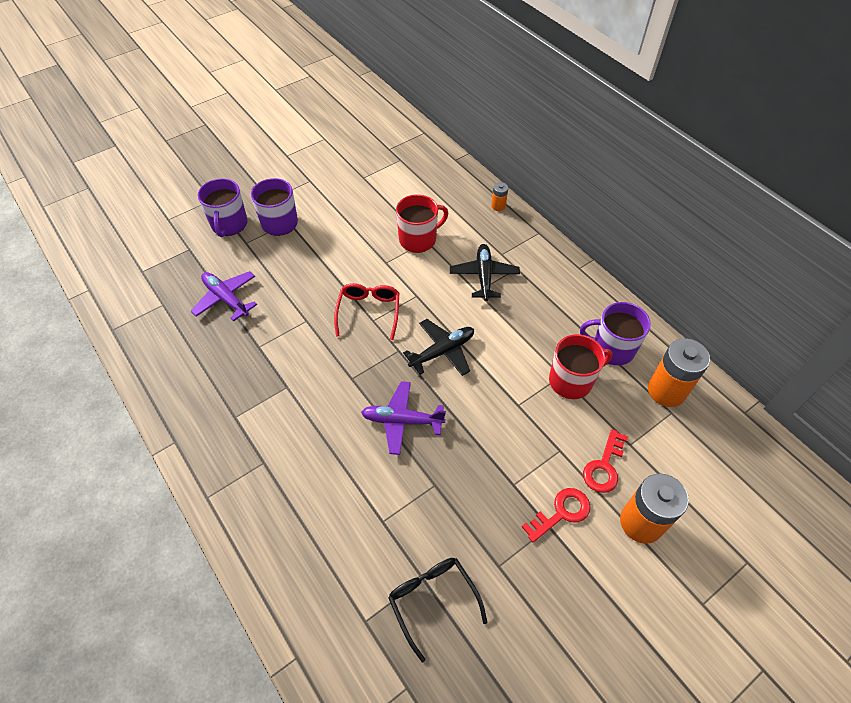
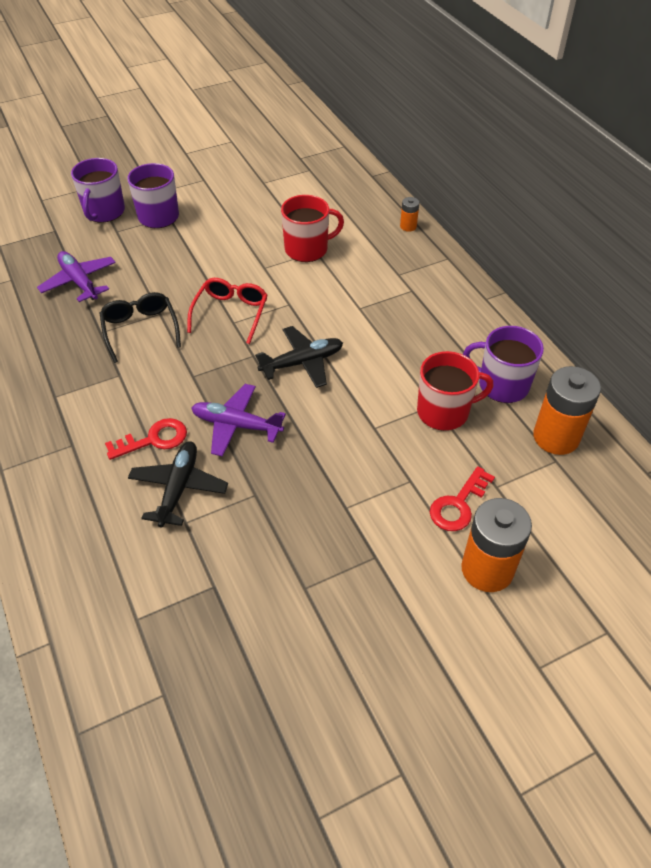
camera: 10 degrees right, 5 degrees down
(432, 600) = (218, 611): black glasses -> black glasses (140, 329)
(484, 276) = (371, 293): black plane -> black plane (179, 488)
(561, 512) = (394, 544): red key -> red key (154, 439)

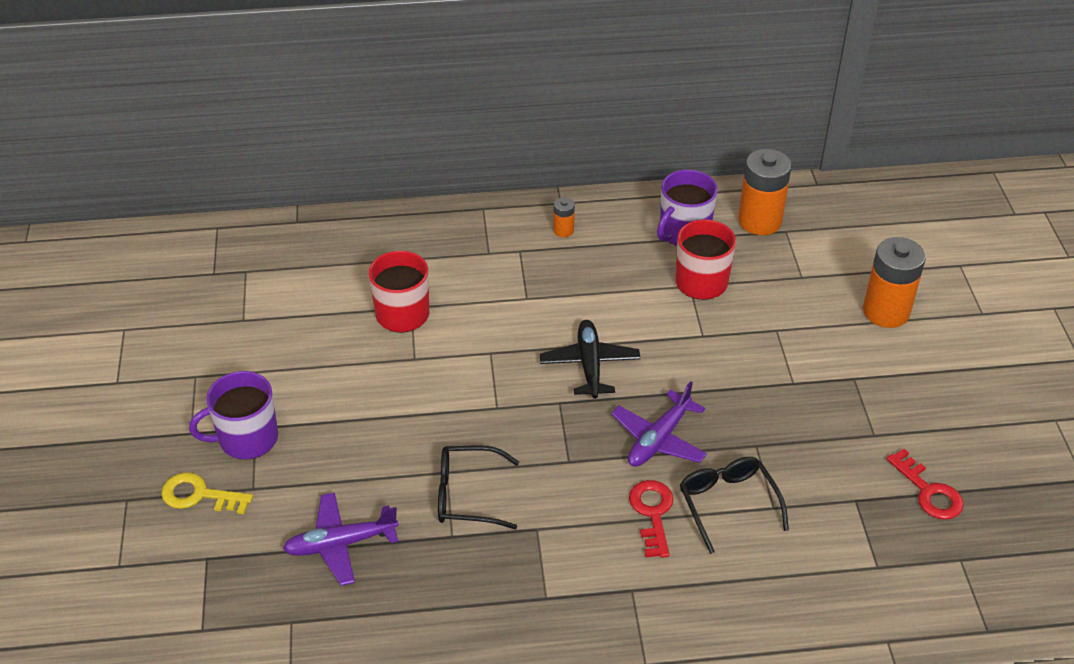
camera: 70 degrees left, 5 degrees down
(104, 212) = (199, 495): purple mug -> yellow key
(179, 488) = (728, 504): black plane -> black glasses
(231, 313) = (481, 406): red glasses -> none
(408, 226) = (412, 221): orange battery -> orange battery (563, 230)
(458, 505) = (814, 307): red key -> red key (929, 492)

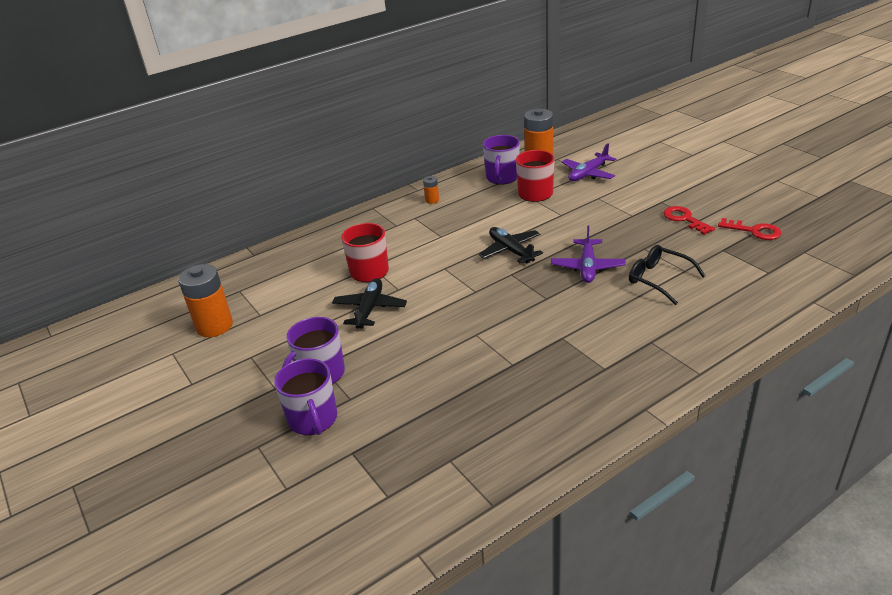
camera: 25 degrees left, 10 degrees down
(199, 495) = (313, 419): yellow key -> purple mug
(340, 544) = (442, 401): purple plane -> purple plane (588, 174)
(361, 373) = (370, 309): none -> black plane
(467, 495) = (501, 340): black glasses -> none
(652, 513) = (622, 301): red key -> red key (684, 219)
(886, 311) = (645, 170): orange battery -> orange battery (214, 326)

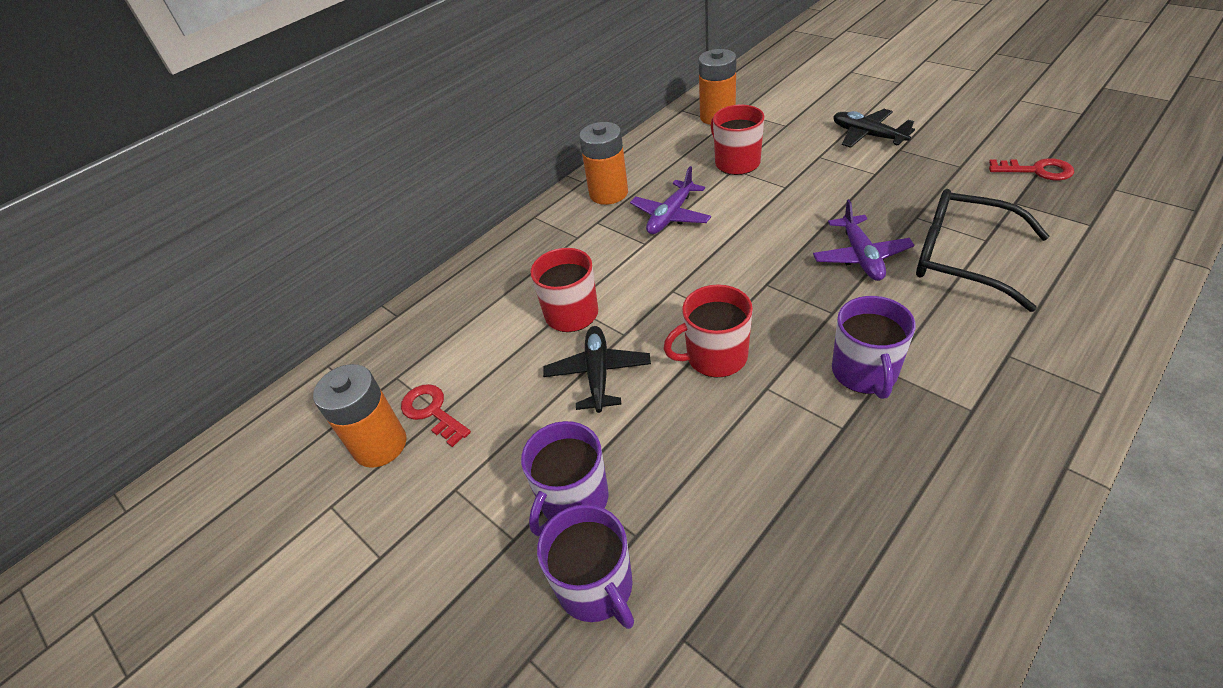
camera: 10 degrees left, 10 degrees up
(432, 200) = (608, 193): orange battery -> orange battery, size x2.15
(452, 311) = (715, 357): none -> red mug
(502, 177) = (684, 148): purple mug -> purple mug (865, 372)
(511, 251) = (748, 249): black plane -> black plane (867, 135)
(588, 174) = (789, 126): purple plane -> purple plane (670, 216)
(659, 279) = (962, 258): black glasses -> black glasses, size x1.50
(684, 219) = (942, 168): red key -> red key (432, 411)

